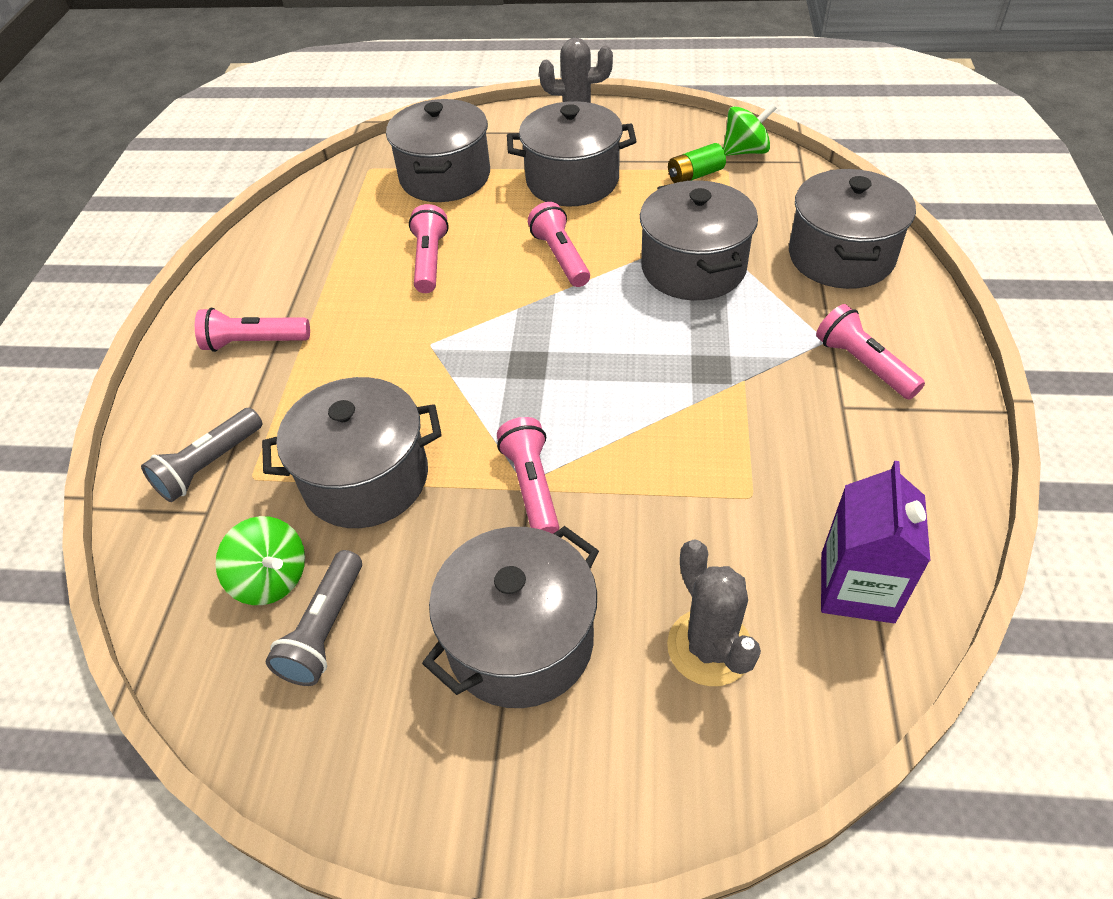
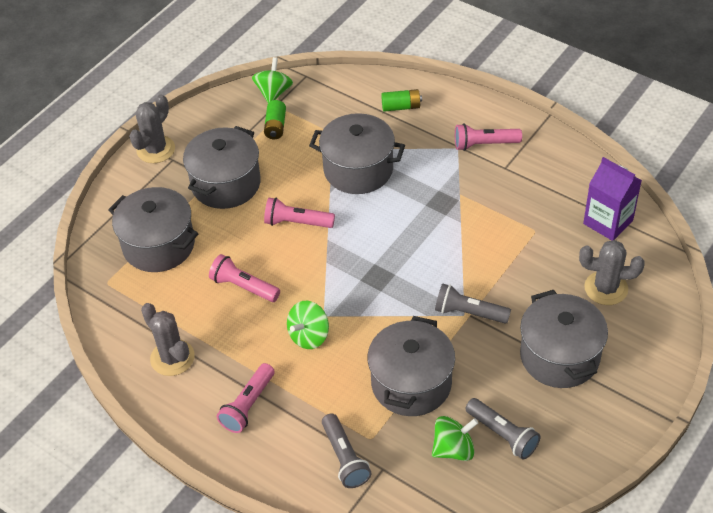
camera: 60 degrees left, 0 degrees up
(293, 256) = (172, 358): none -> grey cactus
(389, 346) = (309, 336): none -> green spinning top
(532, 487) = (469, 313): pink flashlight -> grey flashlight
(841, 256) = (401, 107): grey pot -> green battery

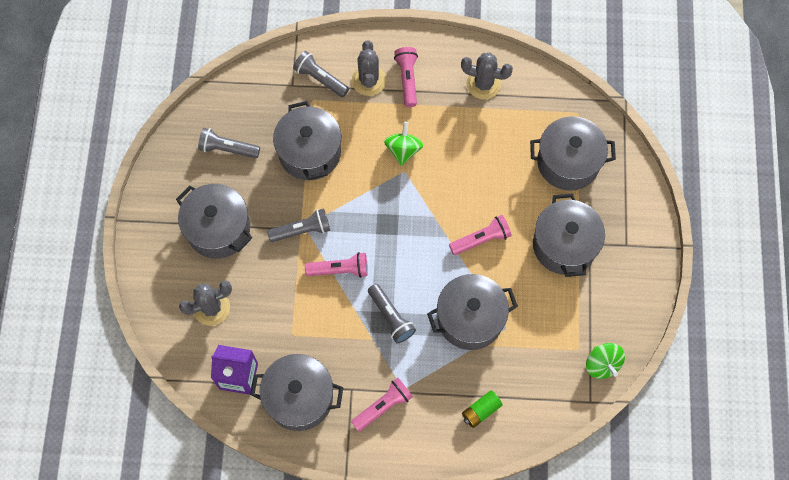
camera: 145 degrees right, 20 degrees up
(156, 149) = (648, 247): grey cactus -> grey cactus (369, 80)
(244, 287) = (478, 163): pink flashlight -> pink flashlight (339, 270)
(275, 126) = (571, 327): green battery -> none
(430, 202) = (391, 317): none -> grey flashlight
(453, 449) = (254, 121): green spinning top -> none
(558, 182) = (299, 397): none -> grey pot

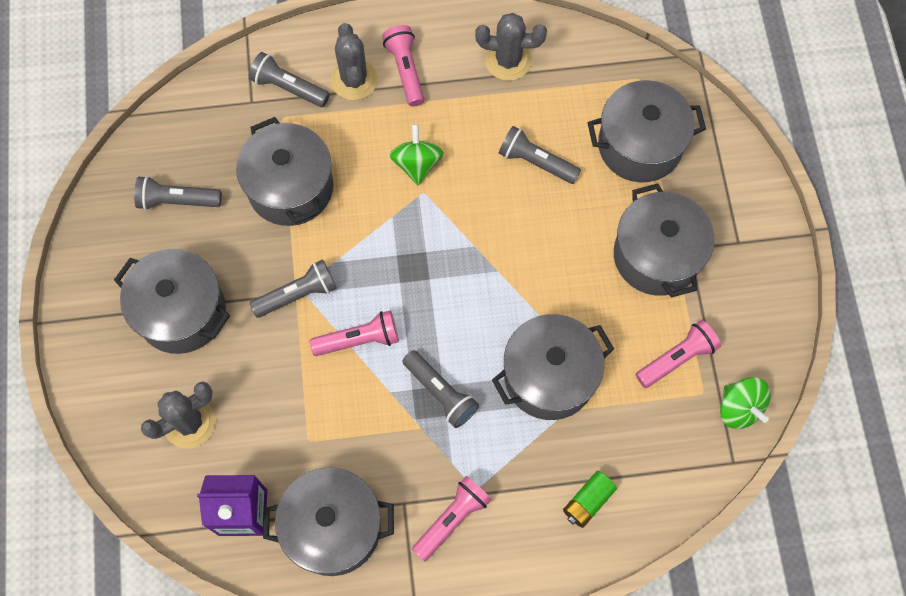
camera: 10 degrees left, 0 degrees up
(481, 239) = (544, 267): pink flashlight -> pink flashlight (676, 358)
(490, 162) = (536, 162): none -> grey flashlight

